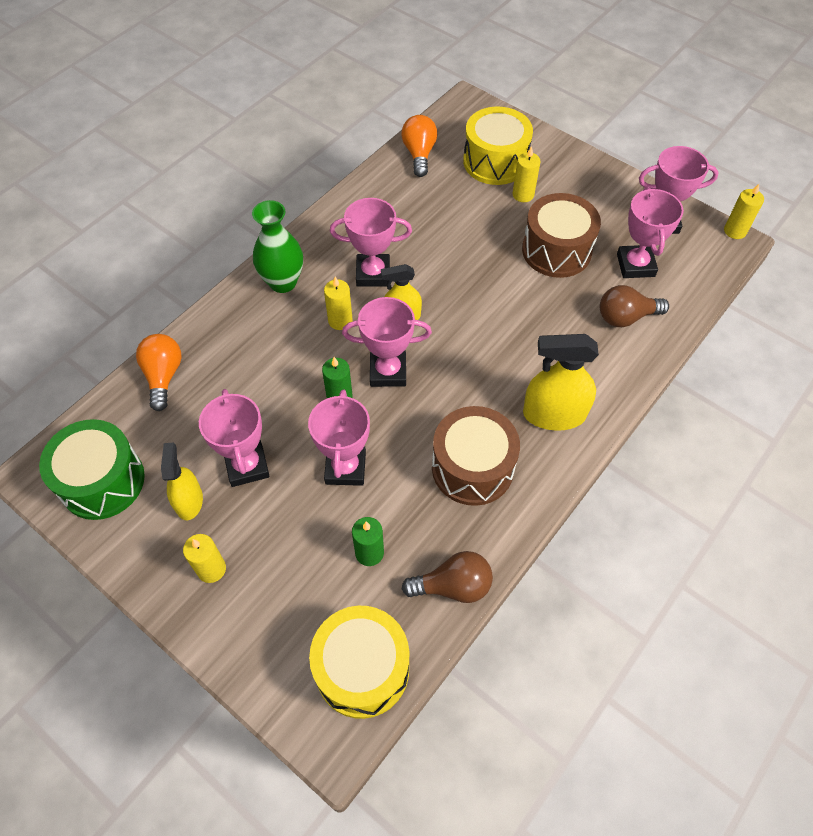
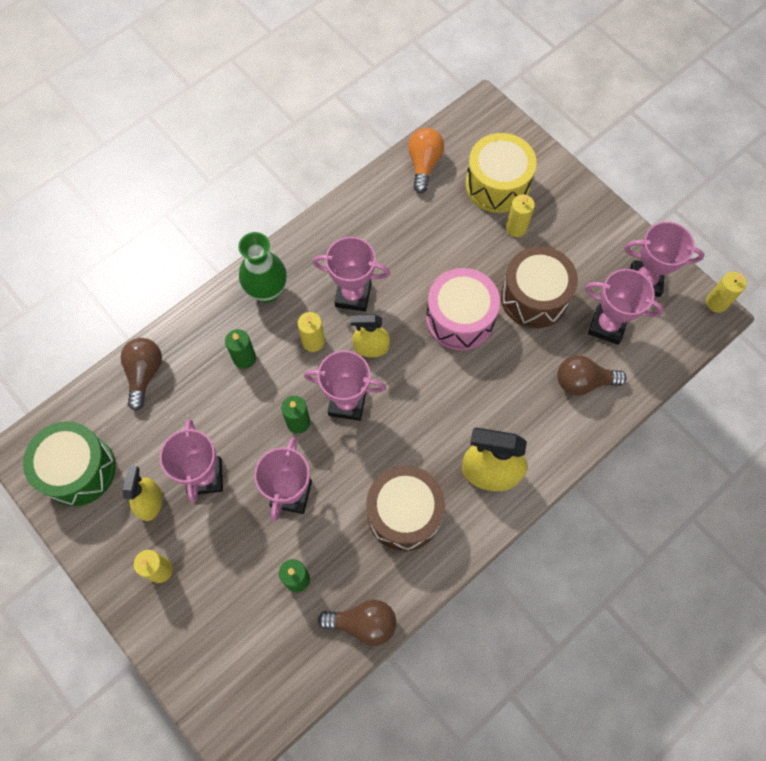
camera: 10 degrees right, 10 degrees up
(163, 376) = (144, 373): orange light bulb -> brown light bulb
(270, 346) = (244, 358): none -> green candle
(362, 669) = (272, 683): yellow drum -> none
(487, 279) = (460, 318): none -> pink drum
(635, 265) = (607, 326): pink trophy -> pink trophy turned 75 degrees counterclockwise

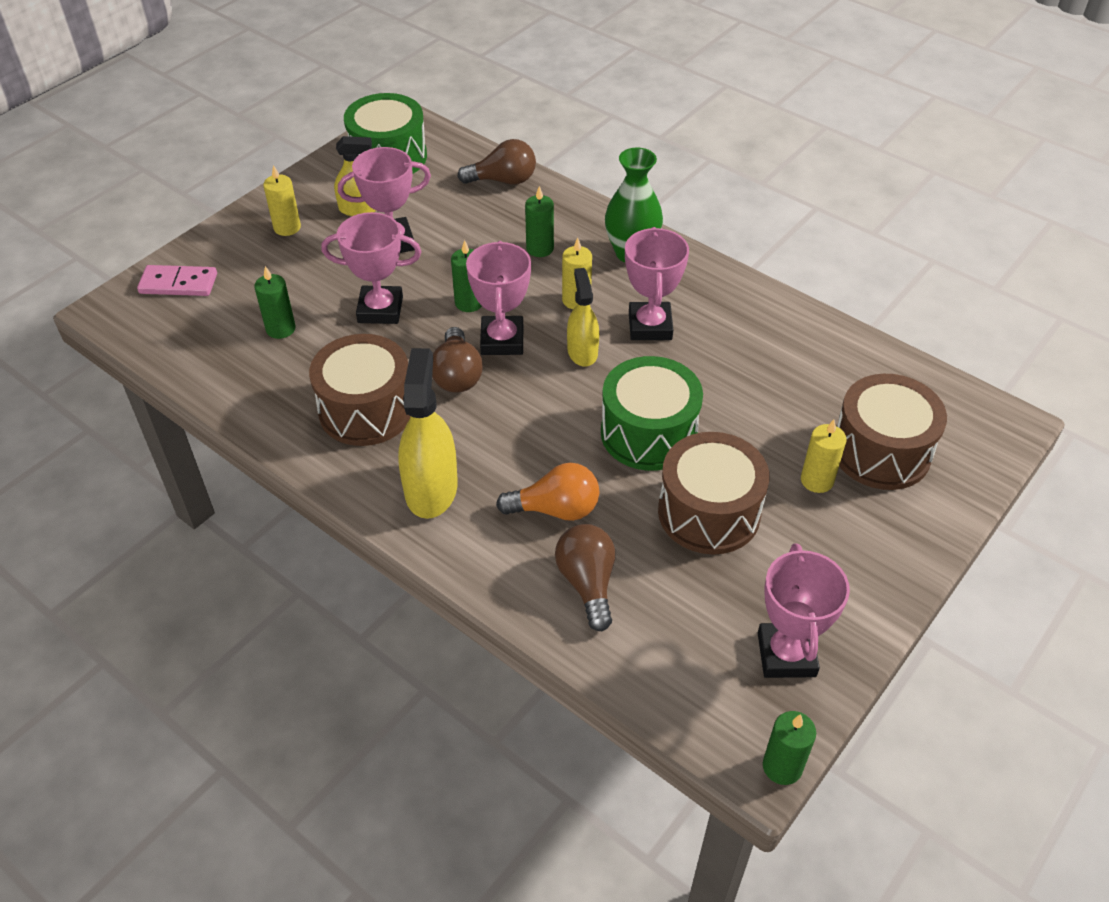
camera: 80 degrees right, 20 degrees down
(216, 673) = (178, 283): none -> pink domino
(363, 623) = (230, 390): brown light bulb -> brown light bulb (457, 375)
(424, 164) = (876, 369): orange light bulb -> orange light bulb (556, 509)
(460, 318) = (648, 433): pink drum -> green drum
(497, 185) = (881, 451): yellow drum -> brown drum
(607, 326) = (689, 607): pink trophy -> none
(716, 302) = (782, 767): yellow candle -> green candle

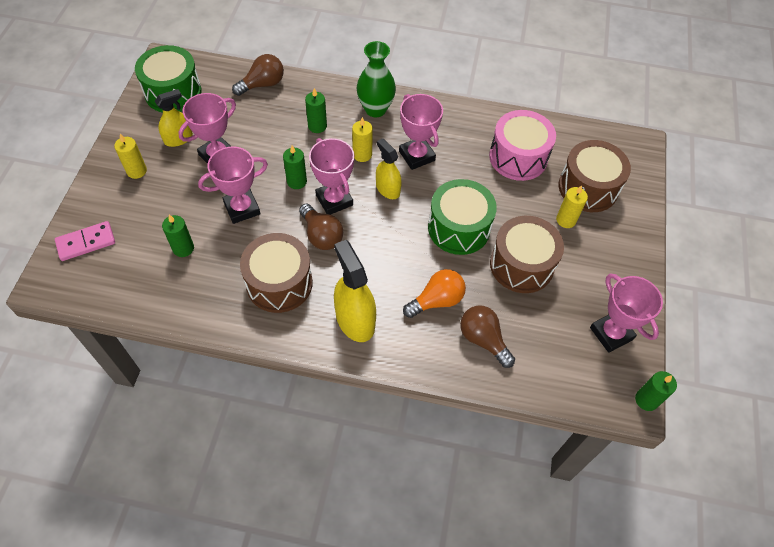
camera: 30 degrees left, 10 degrees up
(797, 376) = (518, 157): none -> pink drum

